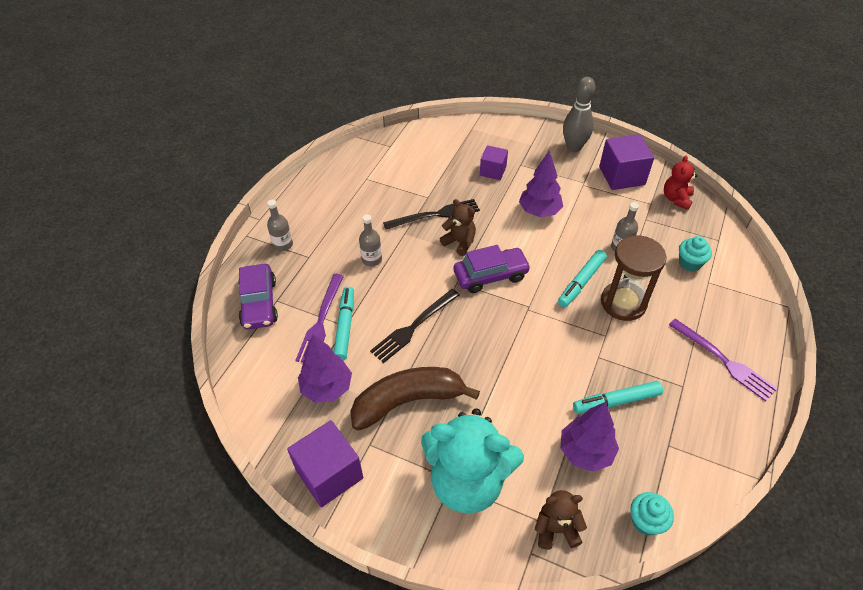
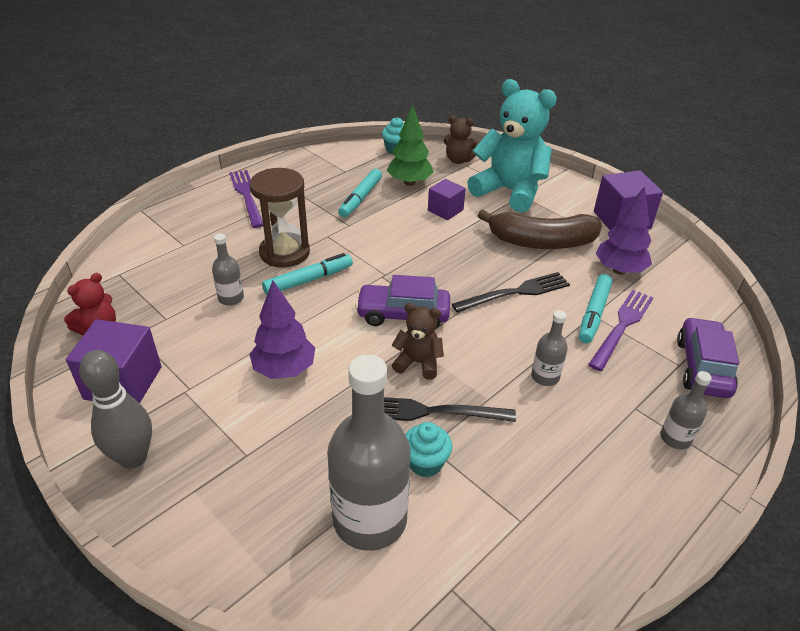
camera: 160 degrees left, 10 degrees down
(440, 158) = (370, 519): none -> grey bottle
(459, 242) = (418, 363): brown teddy bear -> brown teddy bear turned 135 degrees clockwise
(493, 171) = (298, 458): purple cube -> purple cube (445, 210)
(585, 452) = (409, 182): purple tree -> green tree
(616, 401) = (360, 198): turquoise marker -> turquoise marker turned 105 degrees clockwise
(689, 263) = (179, 263): turquoise cupcake -> turquoise cupcake (425, 463)

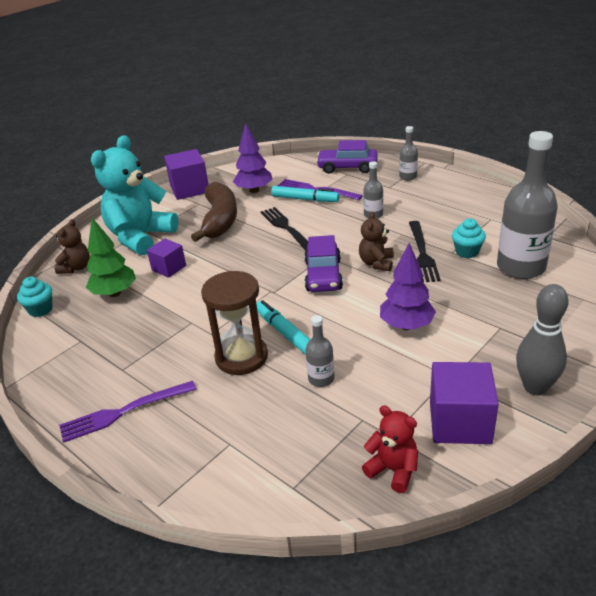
camera: 90 degrees left, 5 degrees down
(360, 198) = (141, 321): turquoise marker -> none

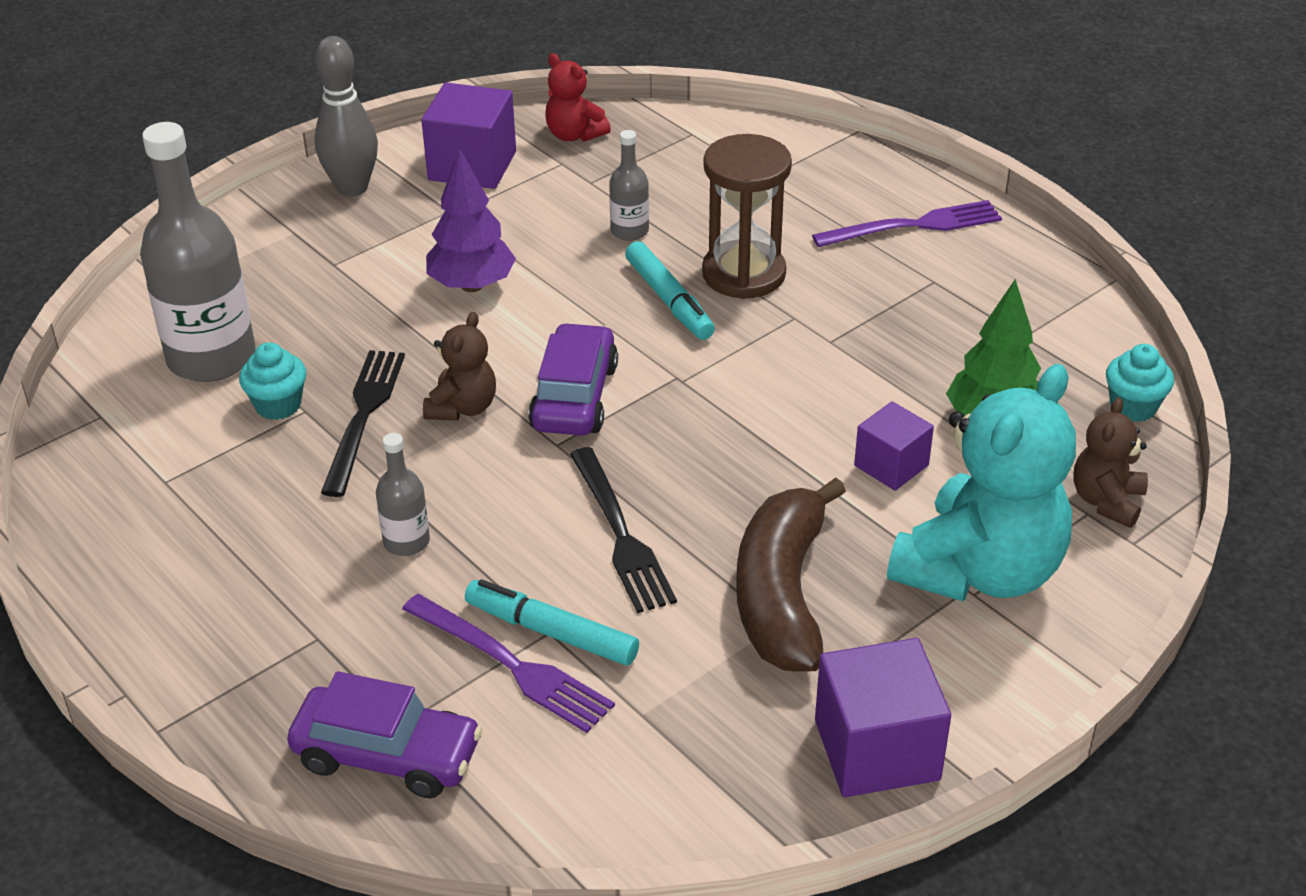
camera: 175 degrees left, 5 degrees up
(254, 190) = (683, 701): purple tree -> none
(408, 177) = (245, 671): grey bottle -> none

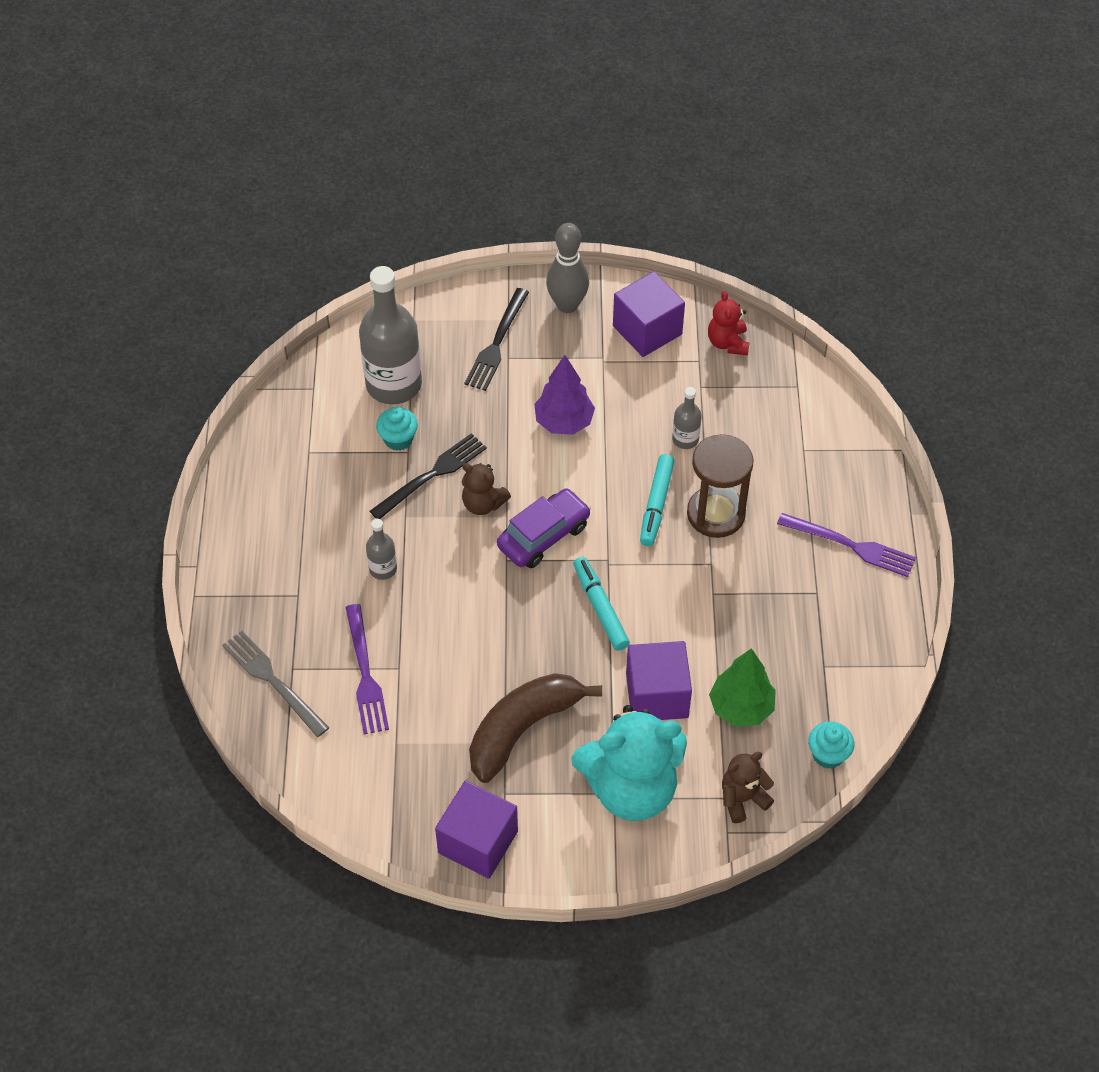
camera: 40 degrees right, 15 degrees up
(387, 755) = (272, 681): purple car -> grey fork
(462, 407) = (483, 503): brown teddy bear -> brown teddy bear turned 60 degrees clockwise
(551, 632) = (399, 669): turquoise marker -> turquoise marker (600, 608)
(621, 535) = (483, 638): black fork -> black fork (497, 343)
(891, 465) = (657, 695): purple cube -> purple cube, size x1.62

